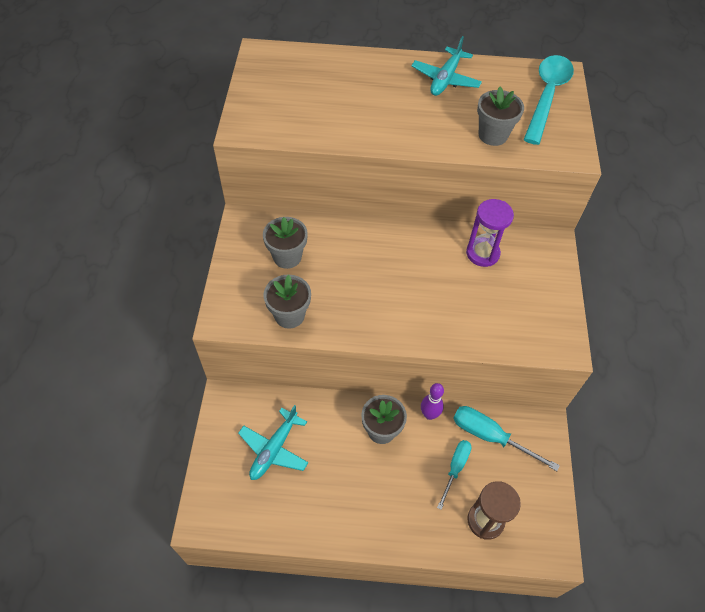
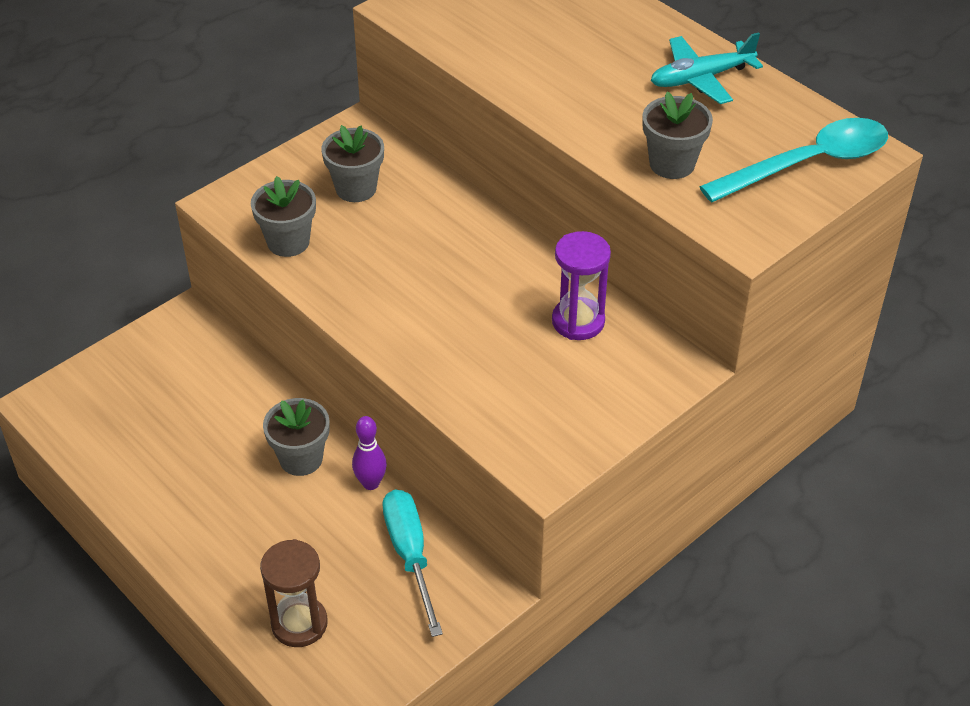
camera: 45 degrees right, 10 degrees down
(274, 449) = (175, 395): turquoise plane -> none
(455, 468) = (331, 553): turquoise screwdriver -> none

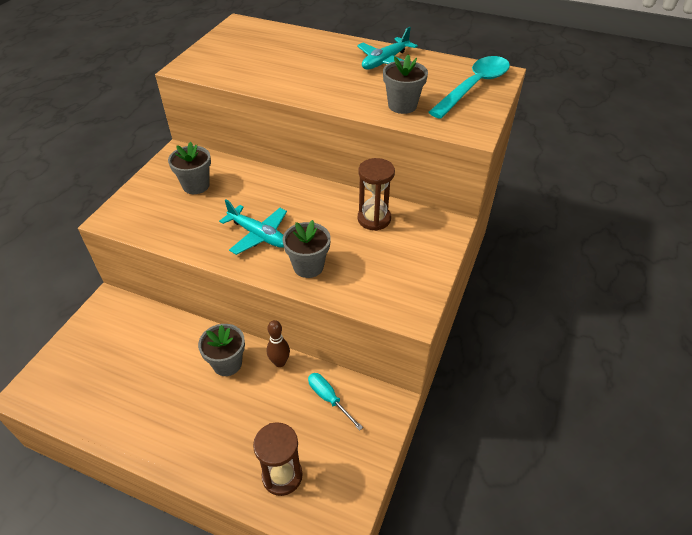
camera: 25 degrees left, 0 degrees up
(288, 242) = (168, 228): grey flower pot -> grey flower pot (308, 266)
(371, 483) = (280, 362): purple bowling pin -> brown bowling pin
(402, 291) = (258, 235): none -> turquoise plane
(410, 555) = (329, 399): turquoise screwdriver -> turquoise screwdriver, size x0.66
(578, 321) = (374, 219): purple hourglass -> brown hourglass

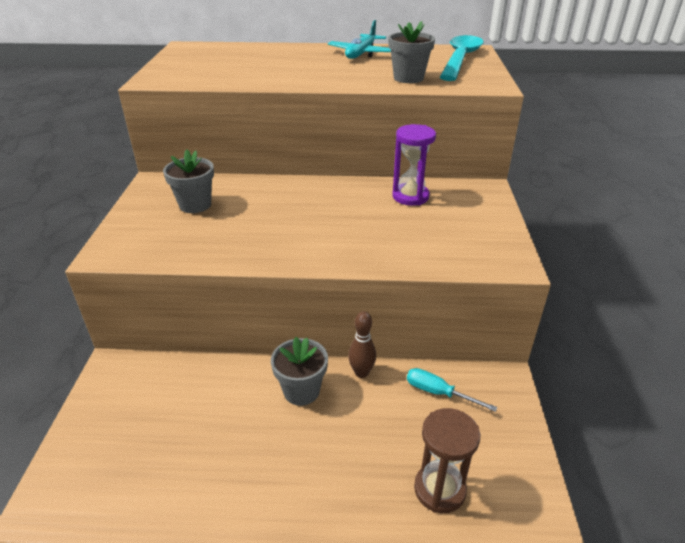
camera: 20 degrees left, 10 degrees down
(258, 235) = (299, 233): turquoise plane -> none
(308, 266) = (374, 248): grey flower pot -> none
(374, 219) = (410, 196): brown hourglass -> purple hourglass

